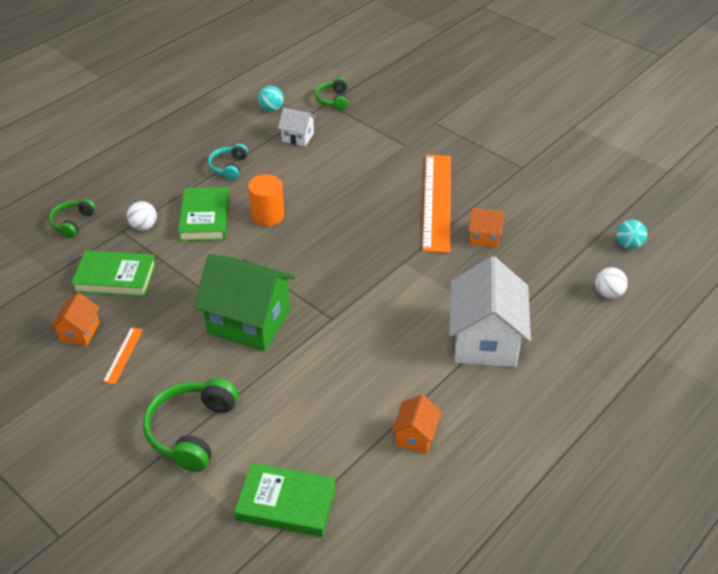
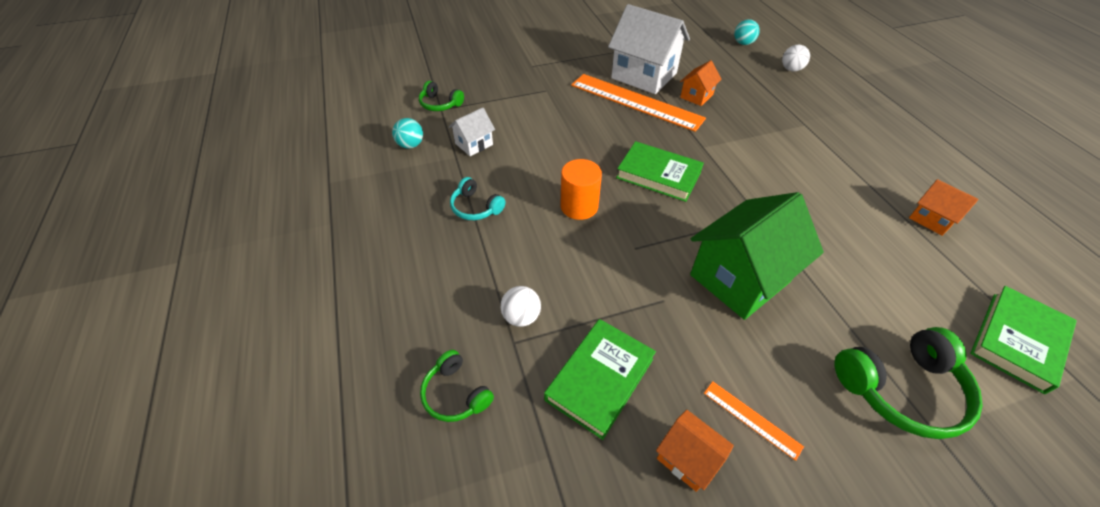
camera: 60 degrees left, 5 degrees up
(191, 430) = (901, 389): green headphones -> green headphones turned 60 degrees counterclockwise
(205, 218) = (546, 255): green book -> green book (658, 175)
(485, 340) = (822, 140): white house -> white house (644, 76)

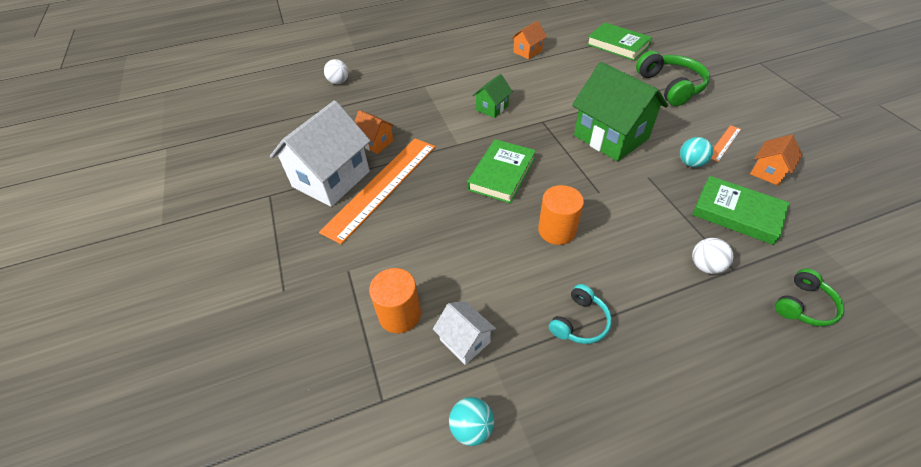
camera: 90 degrees left, 0 degrees up
(440, 104) = (368, 404): green headphones -> none
(503, 114) = (400, 314): none -> orange cylinder
(743, 43) = (283, 104): turquoise ball -> turquoise ball (691, 163)
(775, 175) = (492, 108): none -> green house

